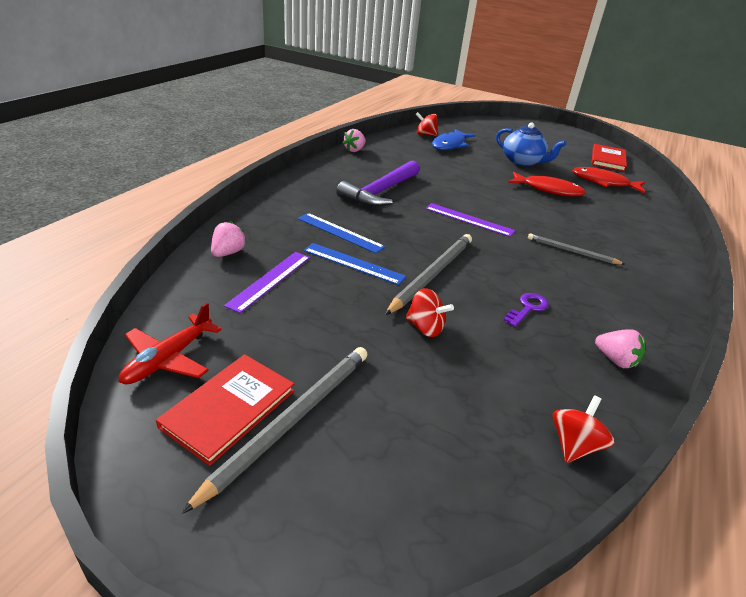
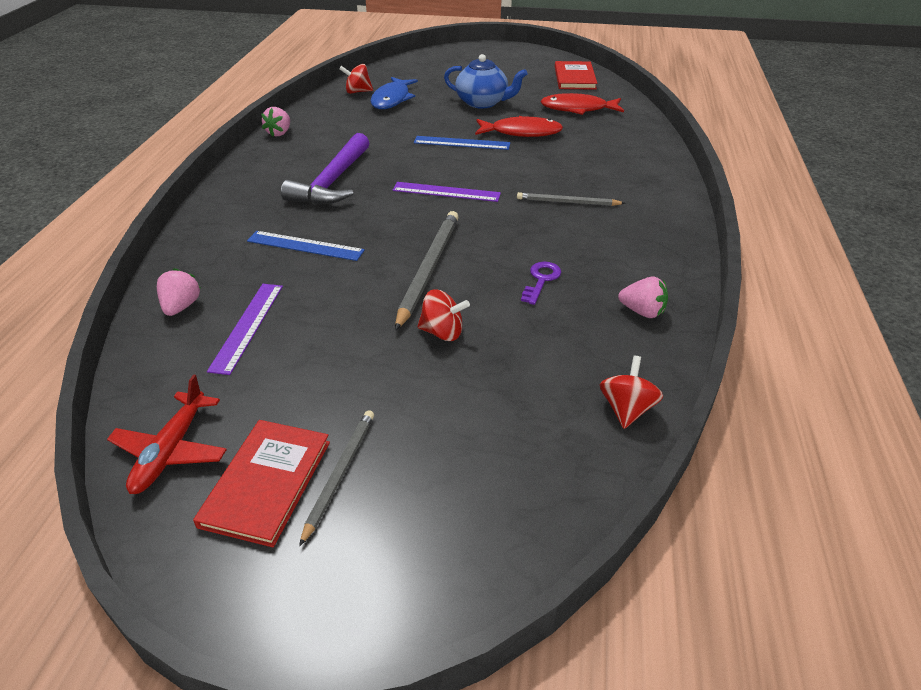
camera: 15 degrees left, 5 degrees up
(291, 420) = (340, 473): grey pencil -> grey pencil, size x0.61
(353, 263) = (336, 280): blue ruler -> blue ruler (462, 143)

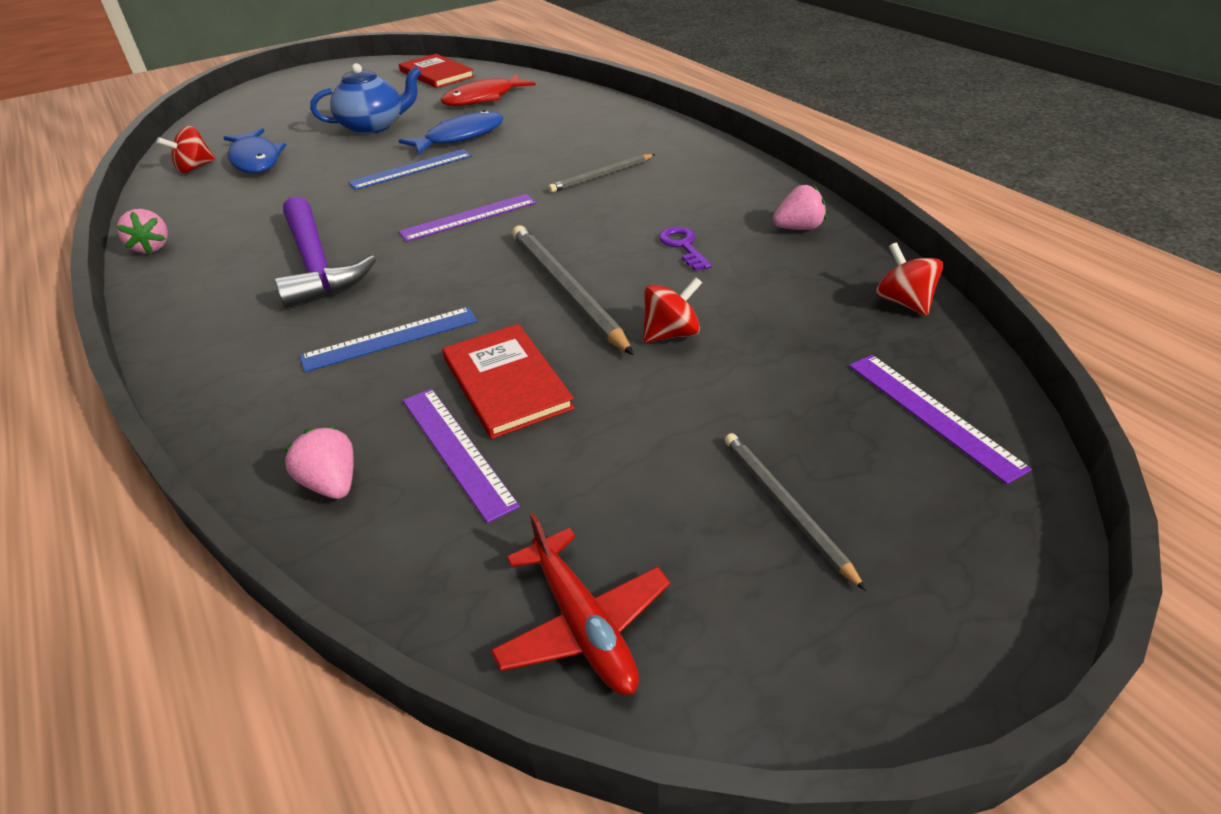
camera: 40 degrees left, 0 degrees up
(267, 483) = (735, 569): red book -> red book (506, 383)
(513, 491) = (932, 414): none -> purple ruler
(521, 132) = (460, 137): red fish -> blue fish

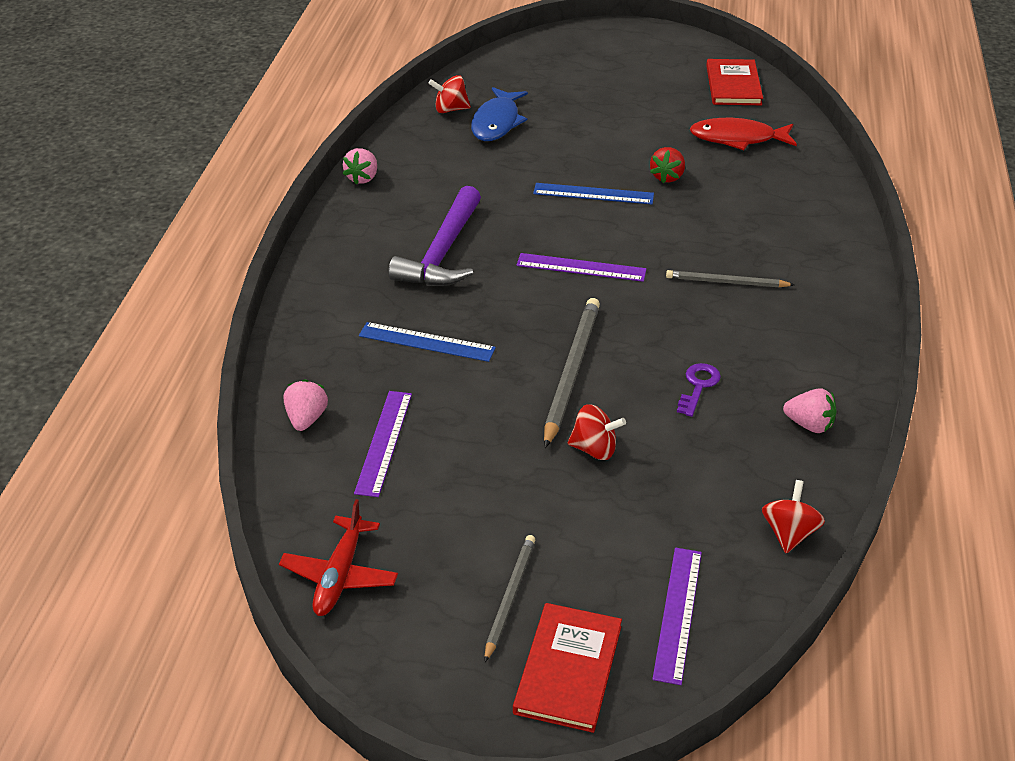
camera: 40 degrees right, 0 degrees up
(373, 126) = (615, 128): blue teapot -> none
(460, 137) = (667, 177): blue fish -> red strawberry
(506, 383) = (456, 417): red book -> red book (568, 669)

